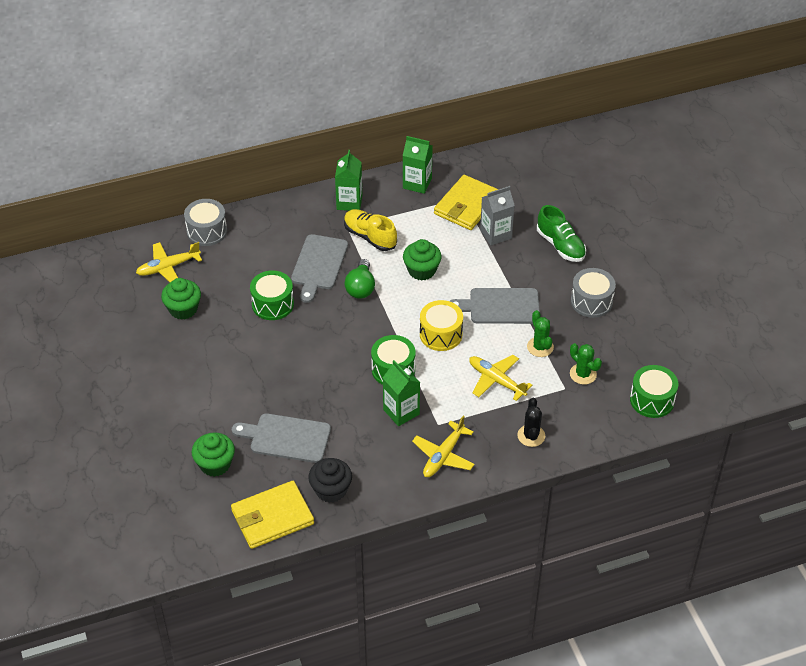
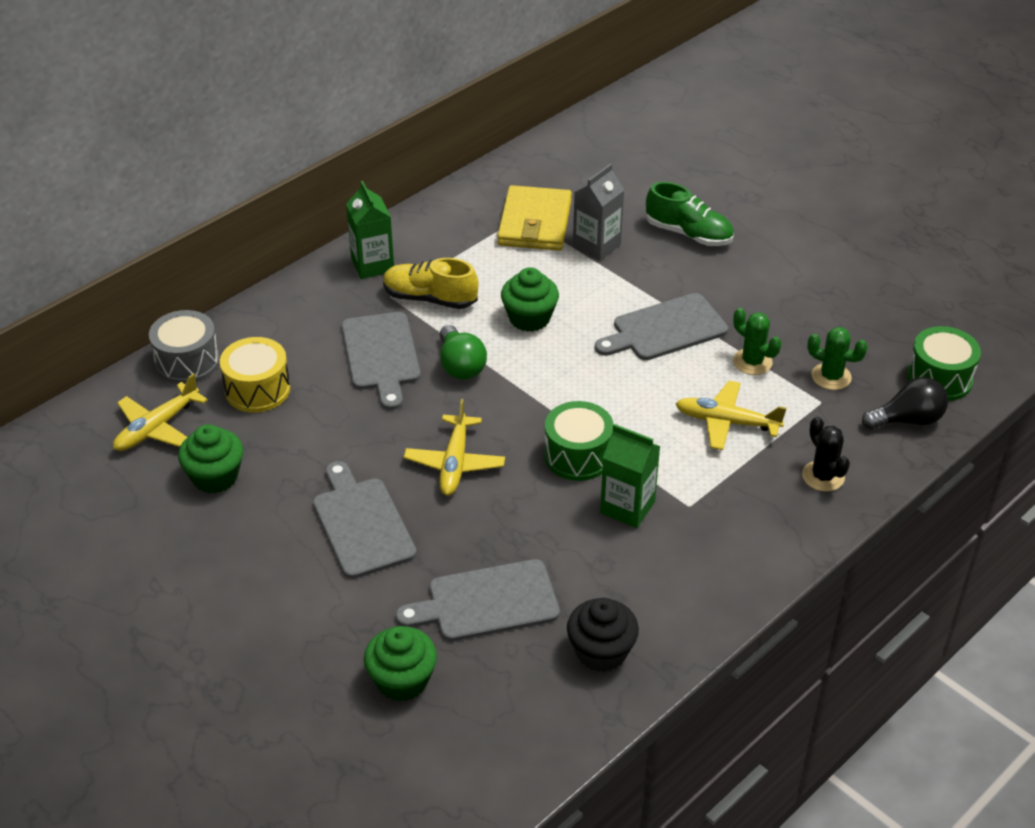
camera: 25 degrees left, 5 degrees down
(246, 366) = (361, 524): none -> grey cutting board
(272, 304) = (347, 427): green drum -> none
(272, 517) = (540, 725): yellow wallet -> none
(417, 183) = (450, 216): green carton -> none
(441, 334) = (611, 389): yellow drum -> yellow drum (257, 389)
(443, 455) = (726, 544): yellow plane -> yellow plane (455, 463)
(591, 301) = (776, 287): grey drum -> none
(610, 419) = (907, 420): none -> black light bulb

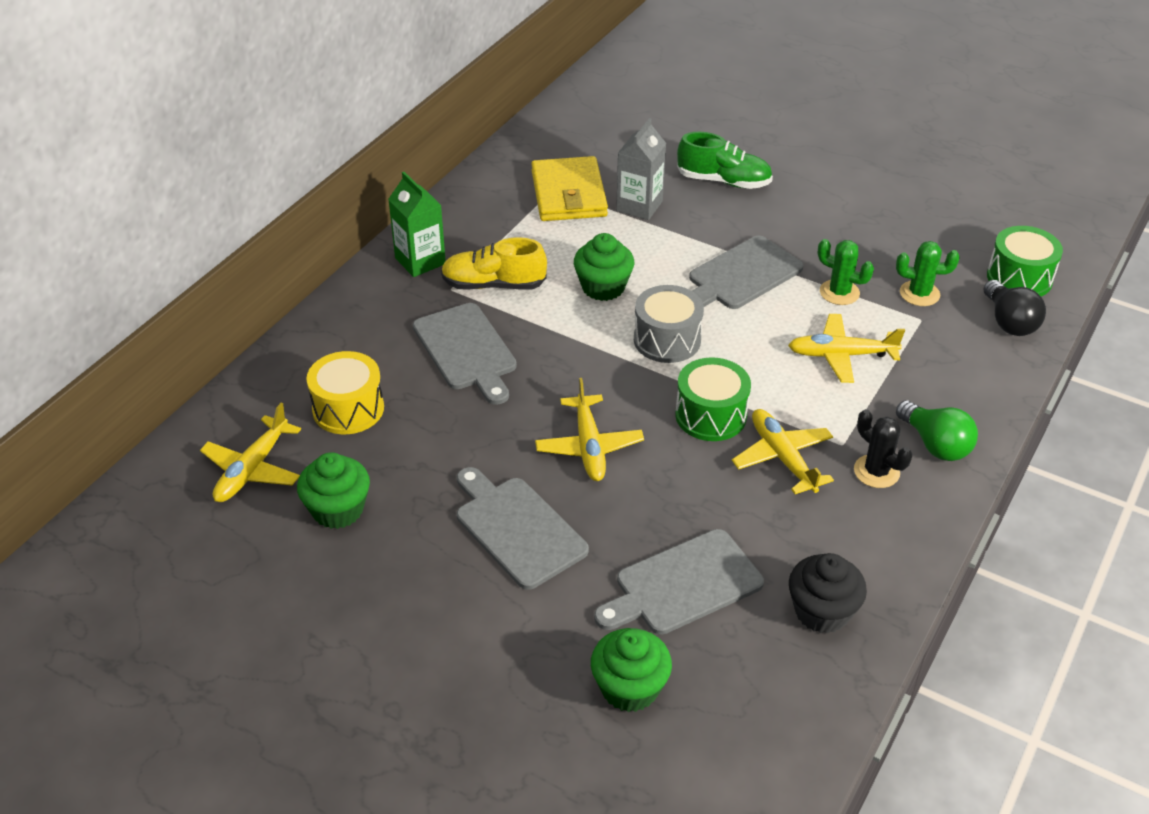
camera: 15 degrees left, 0 degrees up
(187, 362) = (259, 393): grey drum -> grey drum (667, 340)
(460, 366) = (553, 346): green light bulb -> green light bulb (935, 444)
(627, 507) = (783, 458): green carton -> yellow plane
(823, 476) = (956, 391): black cactus -> black cactus (876, 471)
(907, 420) = (1009, 322): black light bulb -> black light bulb turned 105 degrees clockwise

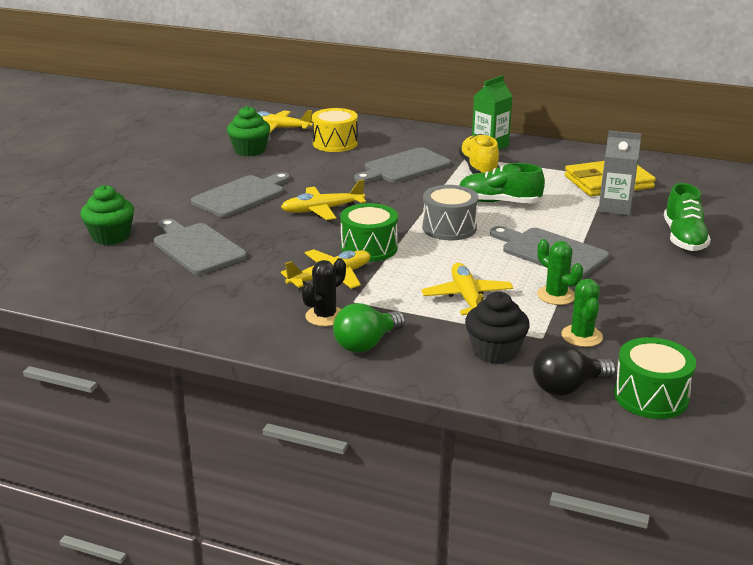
camera: 80 degrees right, 15 degrees down
(603, 287) = (499, 202): green cupcake -> green shoe
(822, 611) = (173, 296): black cupcake -> black cupcake (495, 351)
(839, 292) = (556, 295): green cactus -> green cactus turned 60 degrees counterclockwise

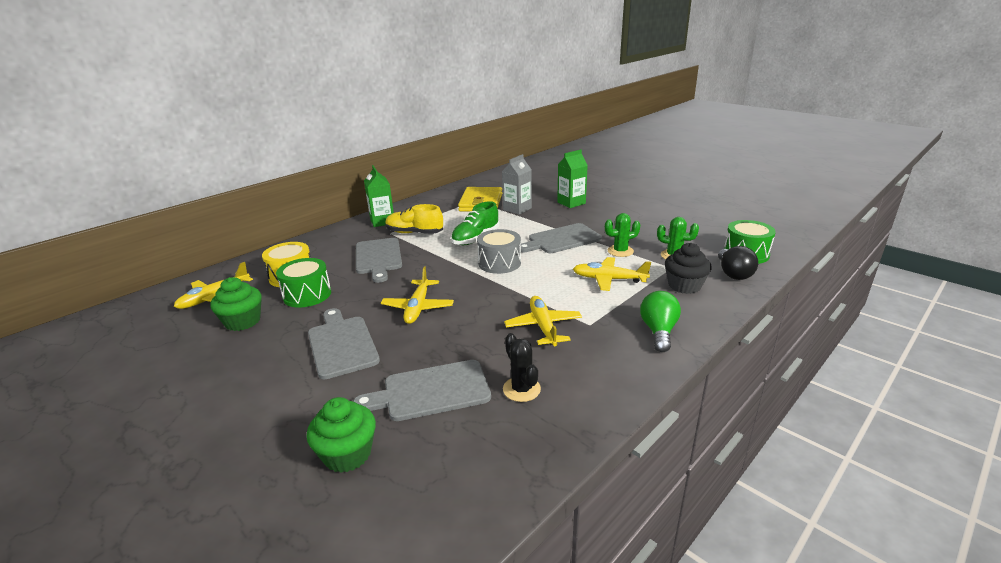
camera: 65 degrees left, 0 degrees up
(325, 316) = (608, 342): black cactus -> black cactus (521, 389)
(366, 344) = (658, 331): green light bulb -> green light bulb turned 150 degrees counterclockwise
(369, 248) = (506, 300): green drum -> green drum (307, 295)
(683, 238) = (571, 203): green shoe -> green carton

